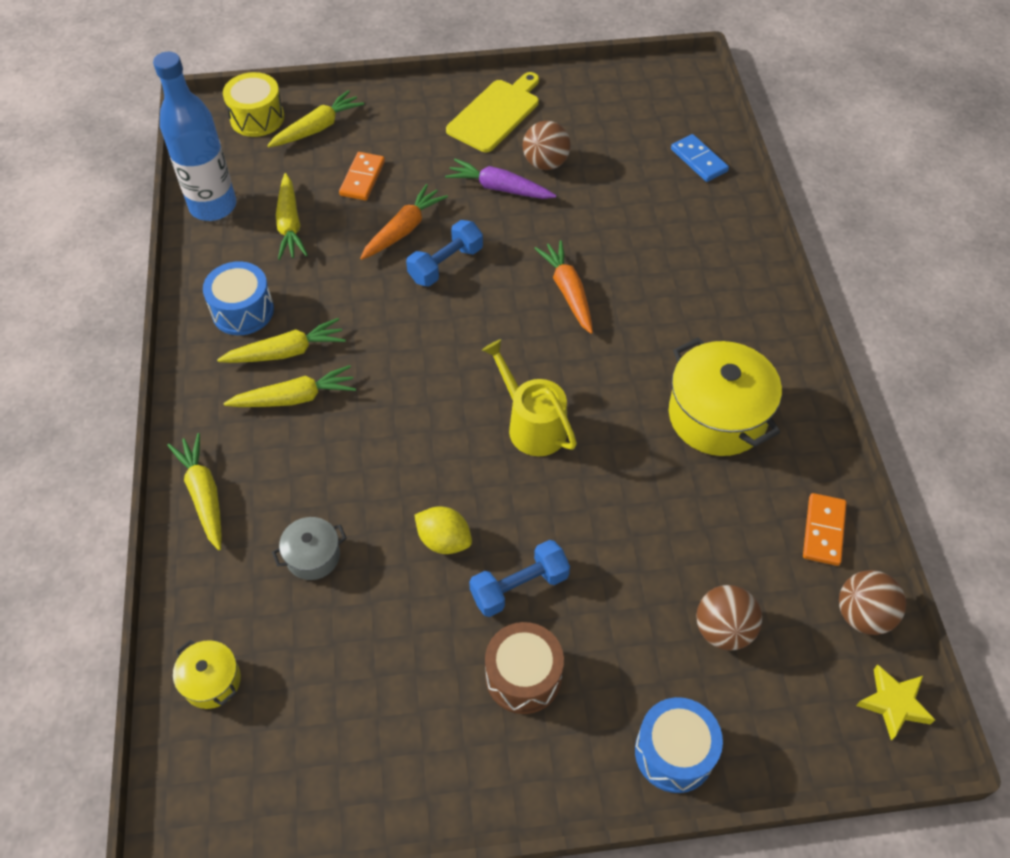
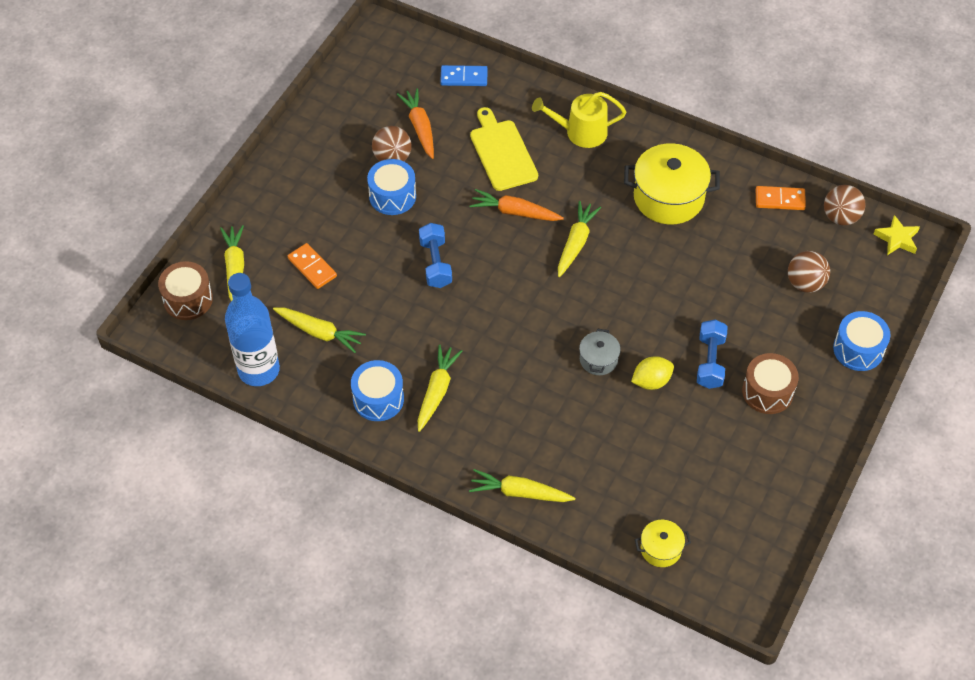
camera: 55 degrees left, 0 degrees up
(257, 118) = (188, 299): yellow drum -> brown drum
(295, 398) = (480, 405): yellow carrot -> yellow carrot (576, 243)
(313, 556) = (611, 455): grey pot -> grey pot (598, 359)
(403, 230) = (383, 270): orange carrot -> orange carrot (420, 127)
(495, 113) = (318, 157): yellow cutting board -> yellow cutting board (502, 152)
(499, 188) = (392, 196): purple carrot -> blue drum
(532, 425) = (603, 291): yellow watering can -> yellow watering can (581, 132)
(823, 531) = (780, 199): orange domino -> orange domino turned 45 degrees counterclockwise

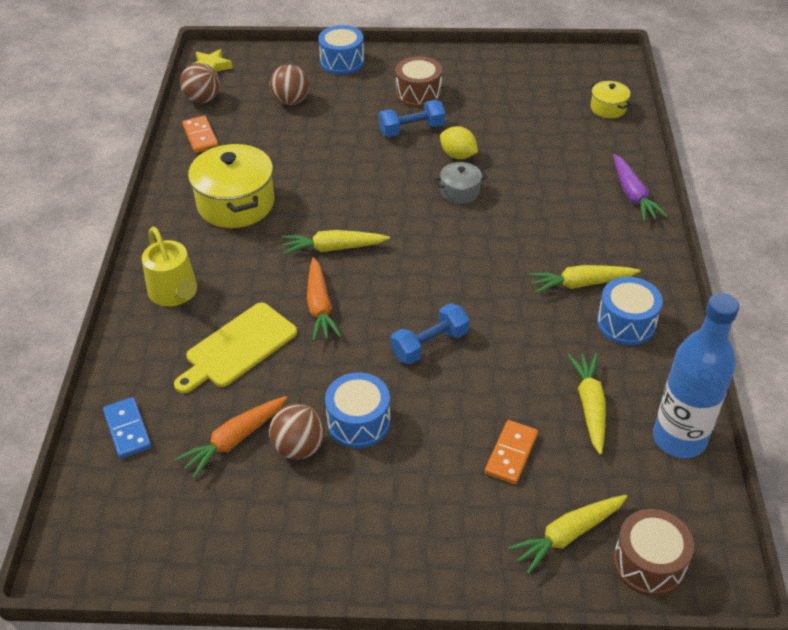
camera: 115 degrees left, 10 degrees down
(520, 492) = (633, 195): yellow carrot -> purple carrot

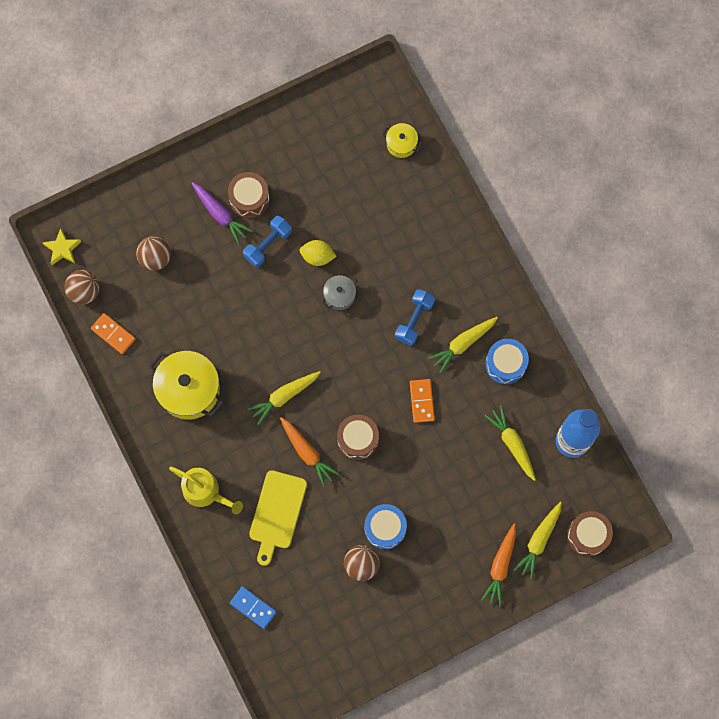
camera: 30 degrees left, 30 degrees up
(234, 440) = (321, 580): orange carrot -> orange carrot (500, 566)
(342, 62) = (165, 188): blue drum -> none
(389, 319) = (358, 439): none -> brown drum
(430, 345) = (394, 447): blue dumbbell -> blue dumbbell (414, 320)
(511, 454) = (483, 503): orange domino -> orange domino (422, 401)
(633, 195) = (460, 237): purple carrot -> purple carrot (220, 214)

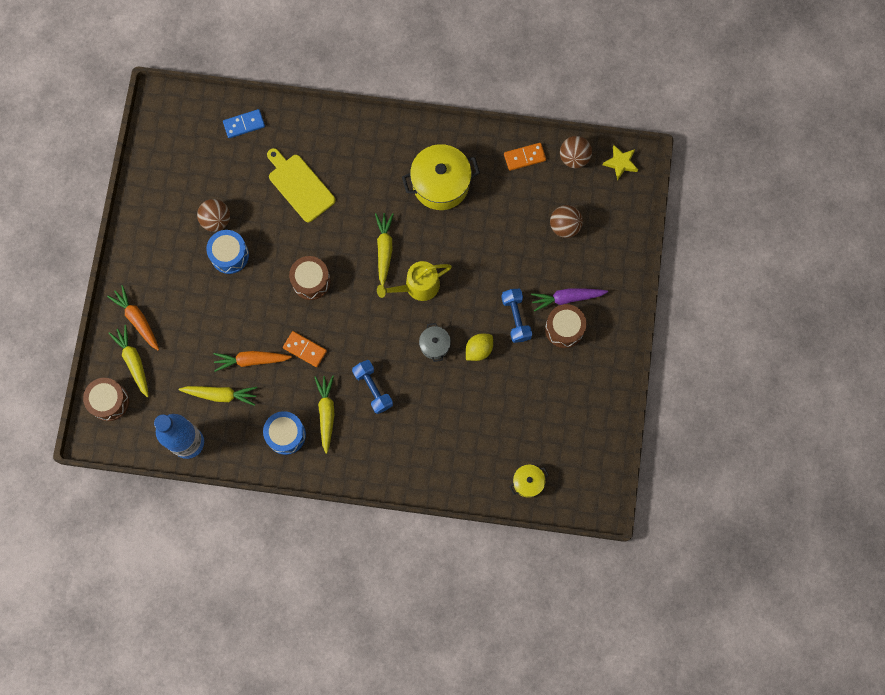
camera: 125 degrees right, 0 degrees up
(205, 491) = (354, 146): yellow watering can -> yellow watering can (418, 286)
(307, 452) = (329, 237): orange carrot -> orange carrot (251, 360)

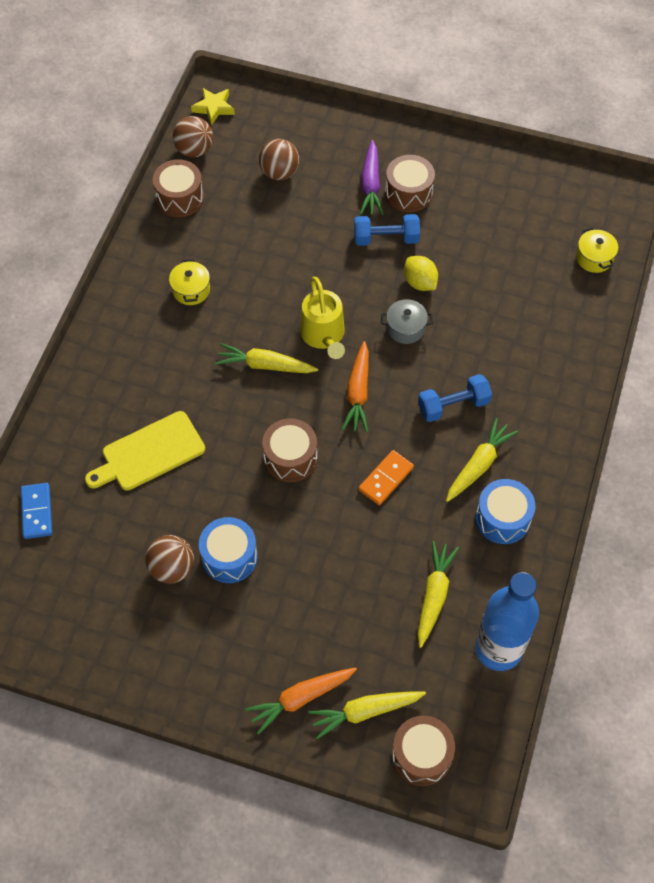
camera: 80 degrees left, 15 degrees down
(251, 360) = (390, 548): orange carrot -> orange carrot (358, 393)
(326, 413) = (479, 465): yellow carrot -> yellow carrot turned 120 degrees clockwise
(440, 184) = (191, 290): yellow pot -> yellow pot, size x0.51
(524, 157) = (180, 198): orange domino -> brown drum

